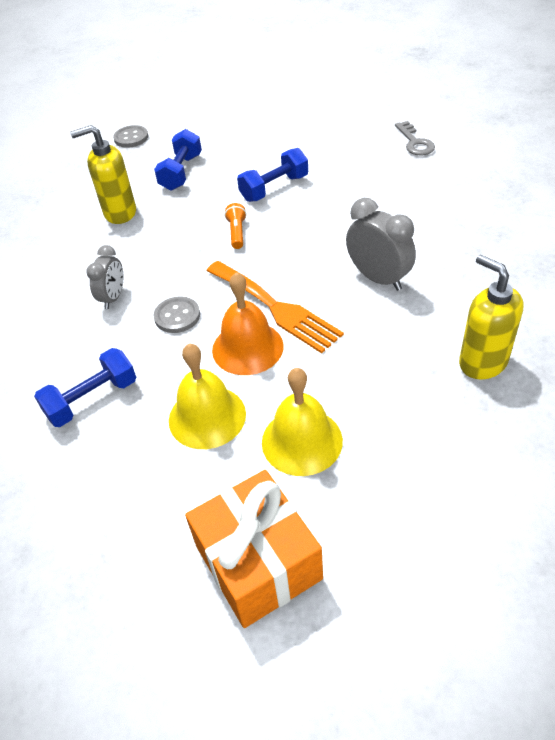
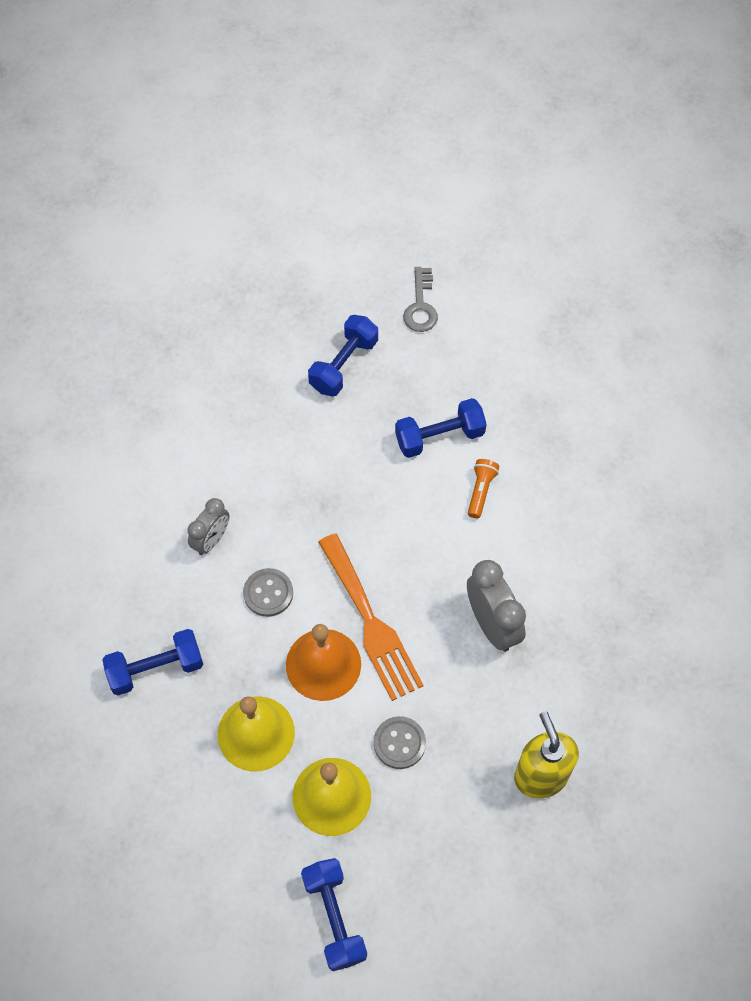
camera: 15 degrees right, 15 degrees up
(120, 213) = (254, 408): yellow soap dispenser -> none
(131, 138) = (305, 274): grey button -> grey button (399, 743)
(237, 233) = (371, 494): orange flashlight -> orange flashlight (481, 491)
(258, 562) = (248, 902): orange gift -> none
(355, 543) = (334, 917): none -> blue dumbbell
(415, 142) = (636, 423): grey key -> grey key (420, 306)

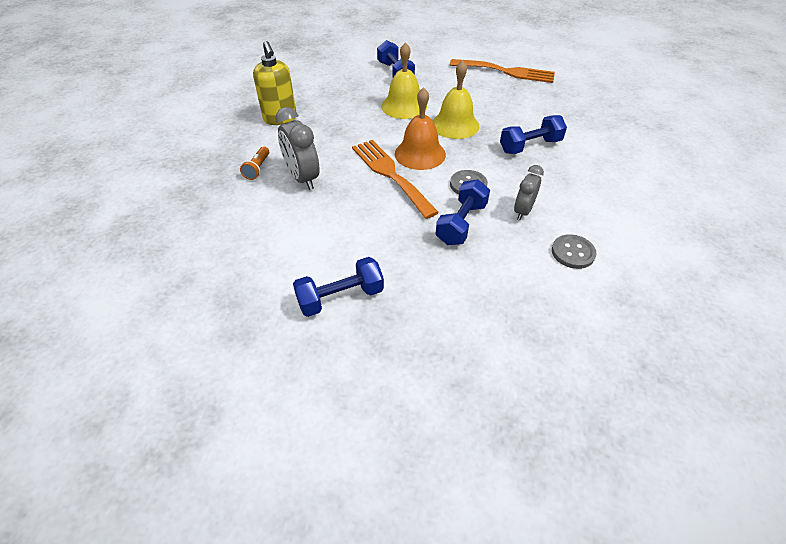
camera: 175 degrees right, 15 degrees down
(118, 903) = (506, 72): none -> orange fork
(344, 365) = (446, 361): blue dumbbell -> blue dumbbell (461, 223)
(399, 743) = (366, 126): grey button -> grey button (573, 252)
(420, 306) = (364, 445): grey key -> none
(481, 491) = (304, 257): orange flashlight -> orange flashlight (257, 169)

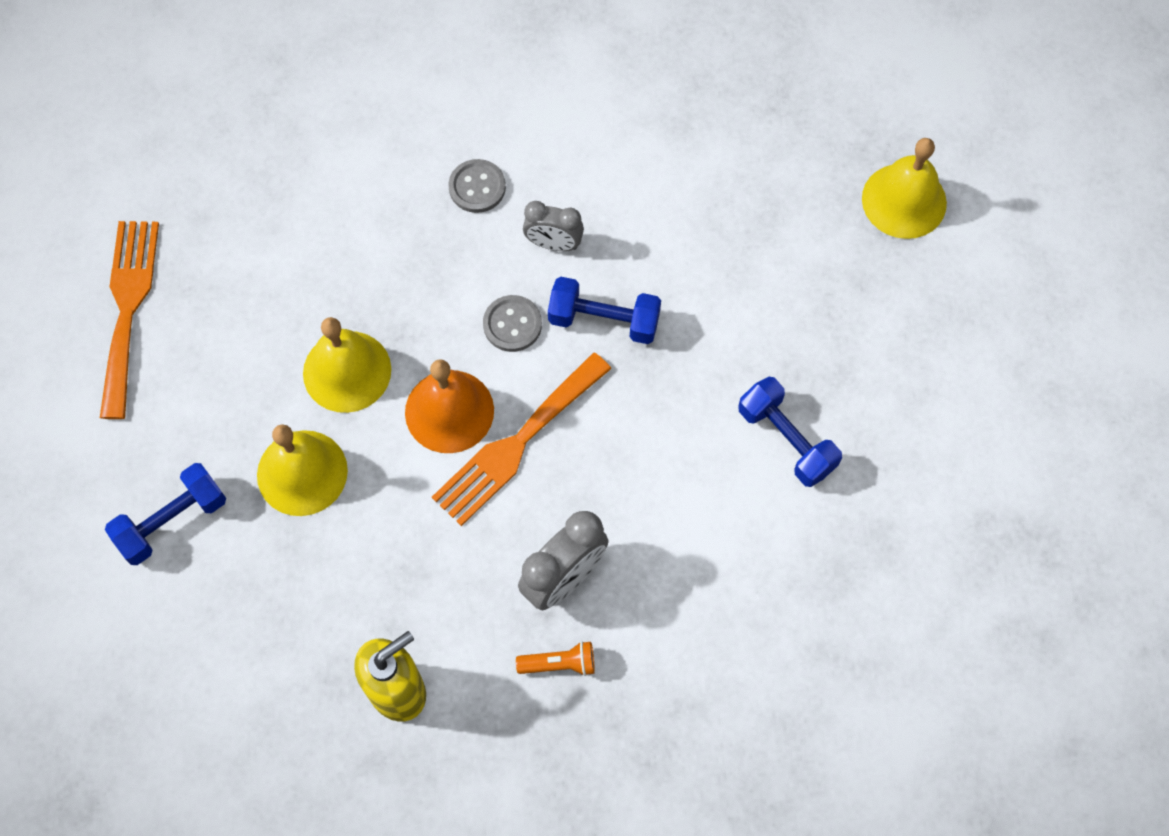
camera: 105 degrees left, 20 degrees up
(530, 146) = (385, 247): blue dumbbell -> none
(540, 449) = (904, 200): none -> yellow bell
(573, 252) = (620, 179): grey button -> grey button (477, 187)

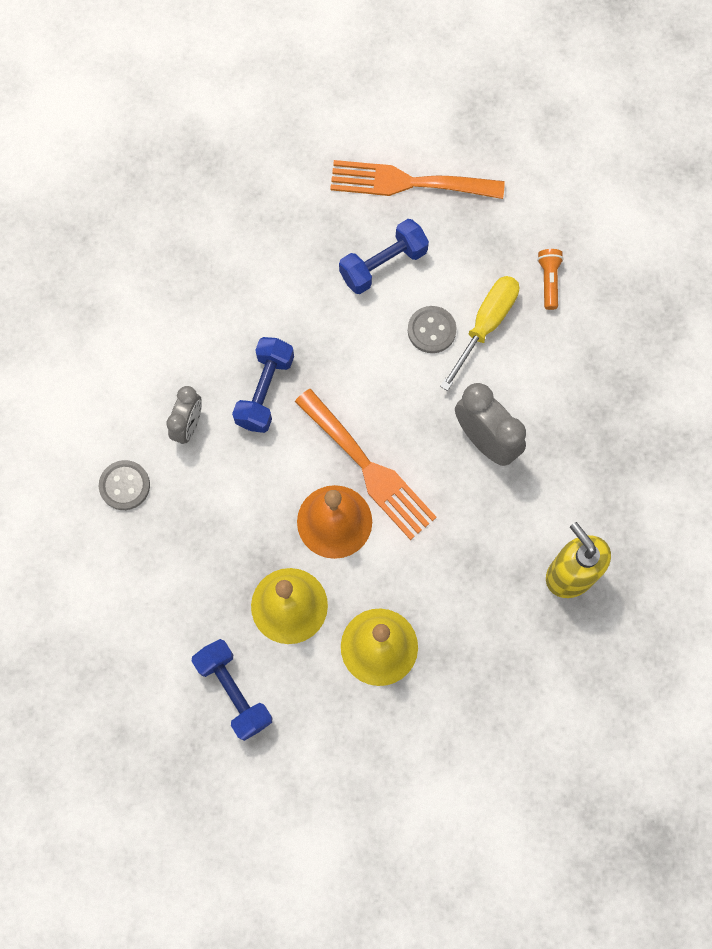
camera: 85 degrees left, 5 degrees up
(128, 308) = (205, 802): orange fork -> orange fork (408, 183)
(172, 521) = (414, 760): blue dumbbell -> blue dumbbell (234, 692)
(512, 324) = (260, 465): grey button -> grey button (431, 330)
(559, 664) = (554, 449): orange flashlight -> orange flashlight (549, 281)
(719, 570) = (485, 325): none -> yellow screwdriver
(904, 200) = (185, 152): yellow bell -> none

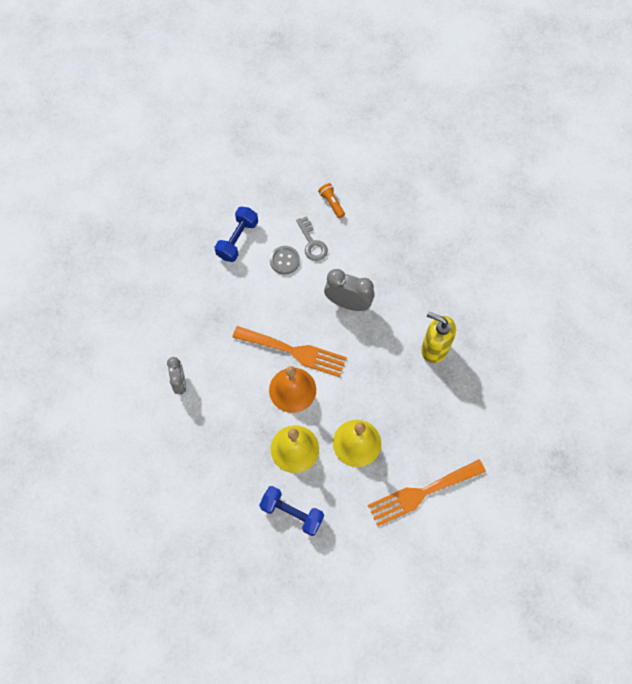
camera: 30 degrees left, 5 degrees down
(124, 486) = (162, 435): grey button -> none
(265, 391) = (212, 341): blue dumbbell -> none
(408, 183) = (225, 190): orange fork -> orange fork (421, 493)
(485, 325) = (312, 243): yellow screwdriver -> grey key

